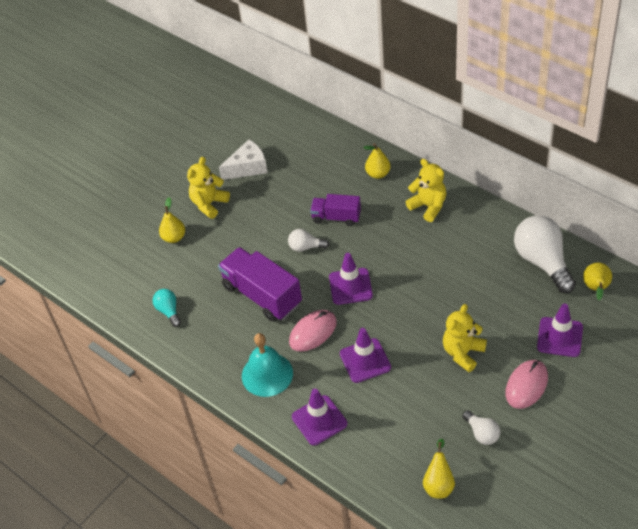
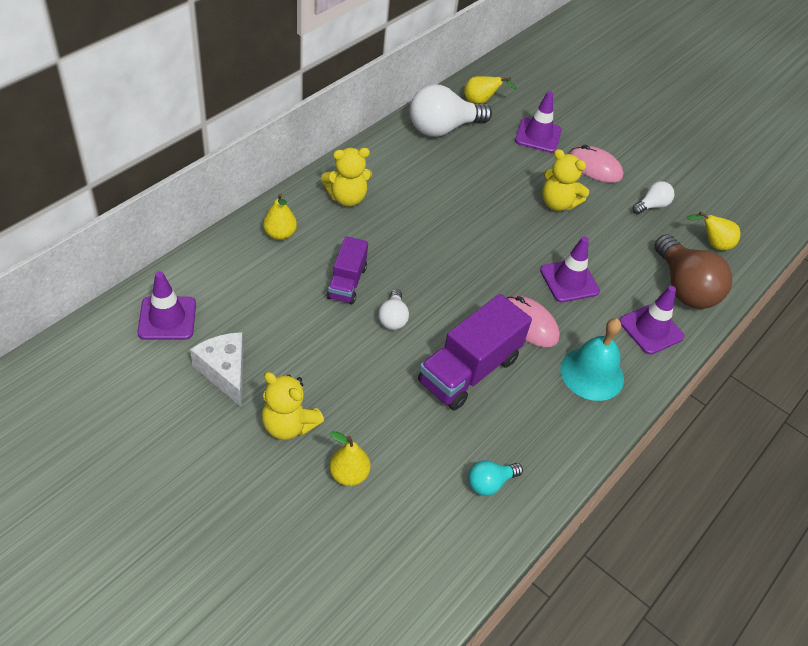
camera: 100 degrees left, 0 degrees up
(350, 286) = (462, 281): purple traffic cone -> purple traffic cone (167, 318)
(374, 452) = (684, 287): none -> brown light bulb
(428, 206) = (347, 198): yellow teddy bear -> yellow teddy bear turned 150 degrees counterclockwise

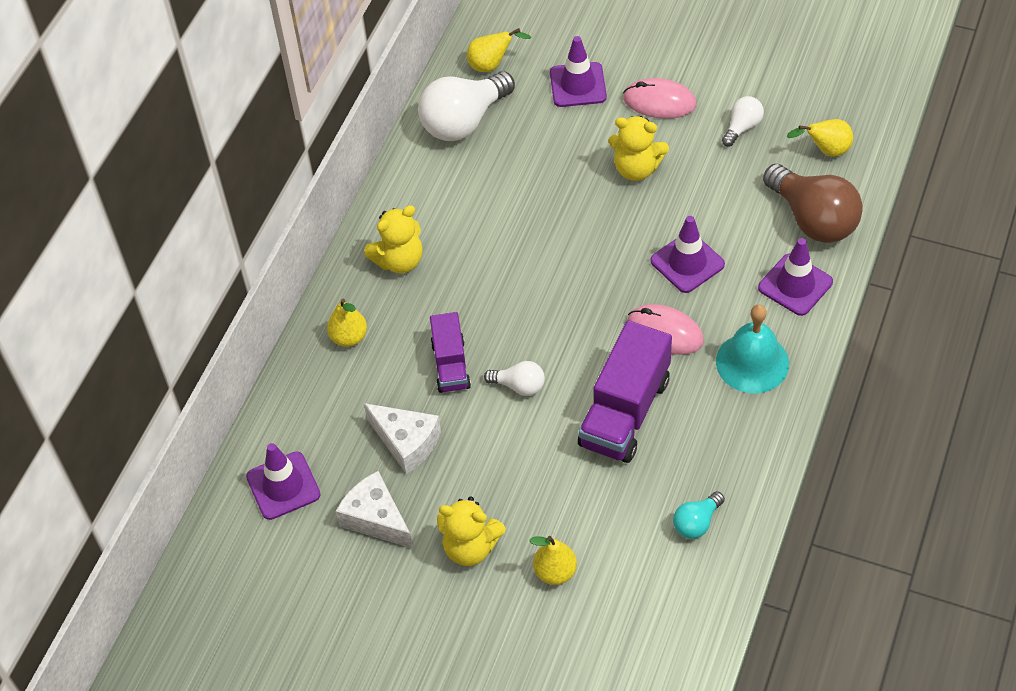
camera: 10 degrees left, 5 degrees up
(281, 324) = (406, 442): none -> white cheese
(393, 318) = (519, 386): white light bulb -> white light bulb turned 60 degrees counterclockwise

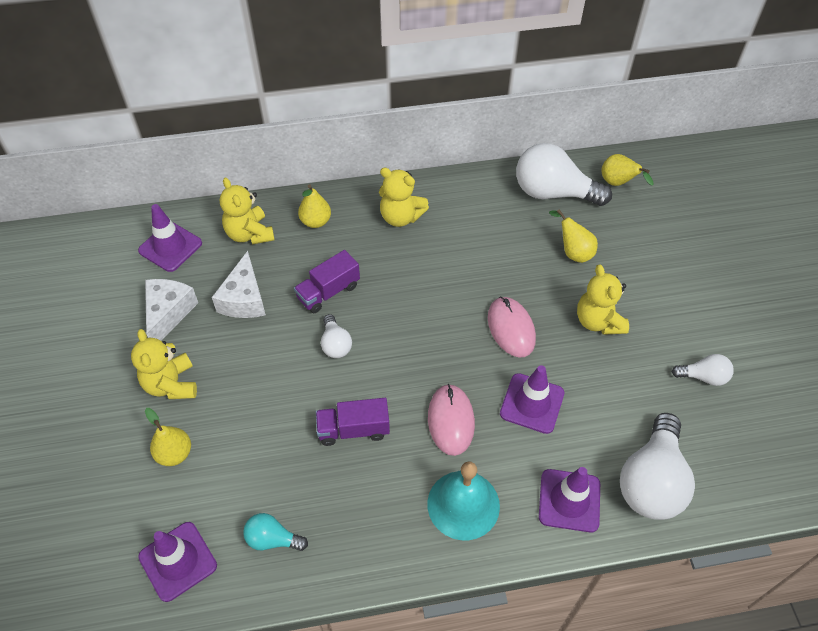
camera: 55 degrees right, 0 degrees up
(320, 404) = (249, 234): none -> yellow teddy bear
(578, 85) = (646, 243): purple traffic cone -> purple traffic cone (178, 561)
(625, 412) = (353, 429): purple truck -> purple truck, size x0.60
(659, 101) = (678, 304): pink mouse -> pink mouse (511, 328)
(813, 219) = (651, 481): brown light bulb -> white light bulb
(825, 150) = (735, 455): yellow pear -> yellow pear (573, 252)

